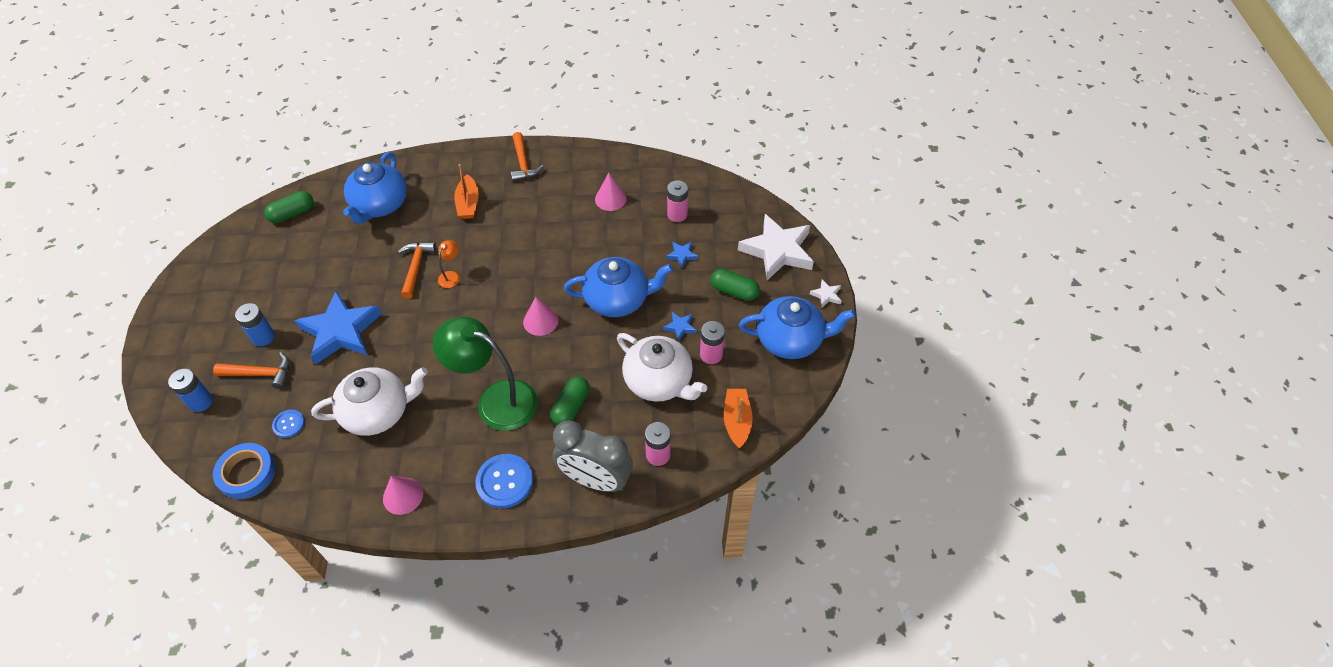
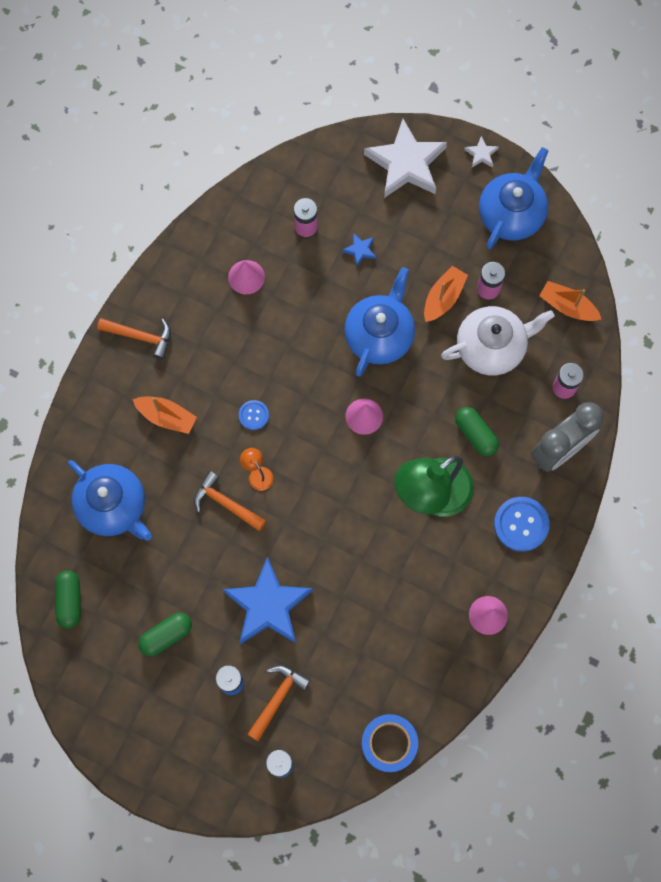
camera: 60 degrees left, 20 degrees up
(288, 424) = (354, 689): blue button -> blue button (253, 415)
(378, 412) = (386, 604): white teapot -> none
(680, 327) = (443, 298): blue star -> orange boat
(734, 291) = (430, 229): green capsule -> green capsule (166, 635)

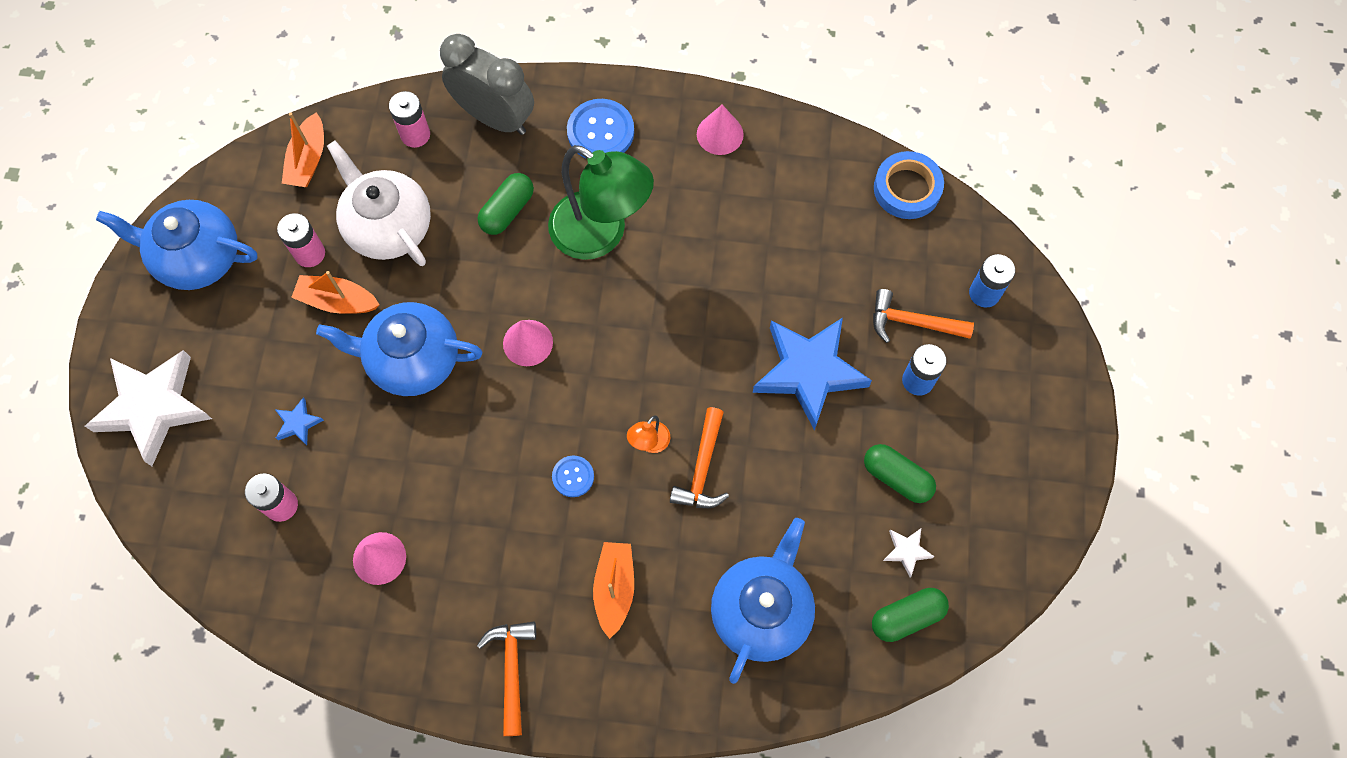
camera: 110 degrees left, 5 degrees down
(481, 154) = (117, 318): white star -> white star (906, 551)

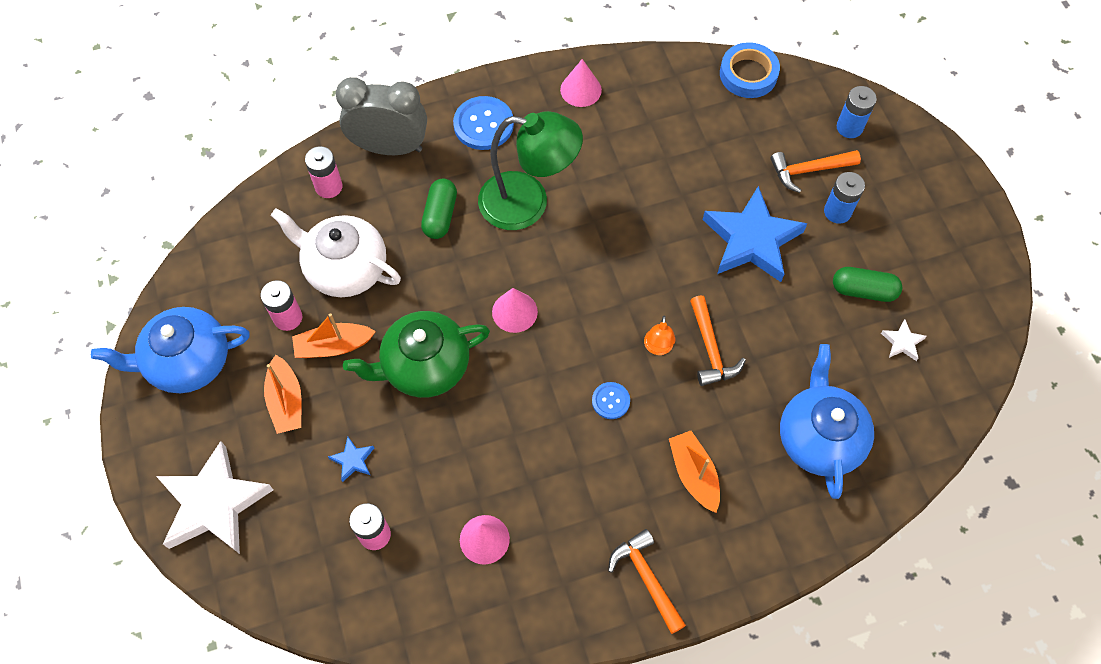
camera: 25 degrees left, 5 degrees down
(308, 160) = (245, 243): orange boat -> orange boat (286, 401)
(412, 360) = (425, 366): blue teapot -> green teapot
(907, 617) = (931, 392): green capsule -> none

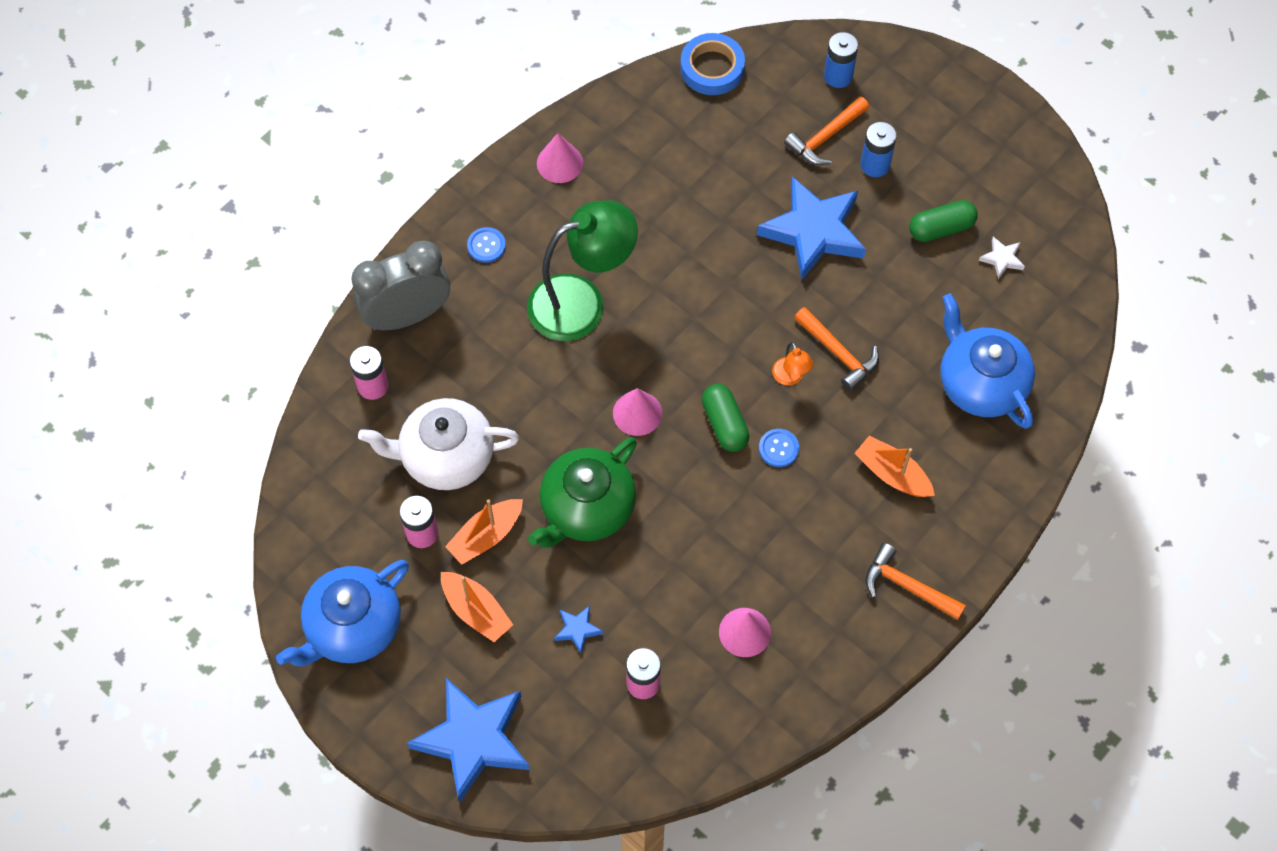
camera: 30 degrees left, 0 degrees up
(214, 503) = (473, 740): white star -> blue star
(440, 215) = (504, 358): green capsule -> green capsule (724, 424)
(483, 124) = (486, 246): blue button -> blue button, size x0.56

